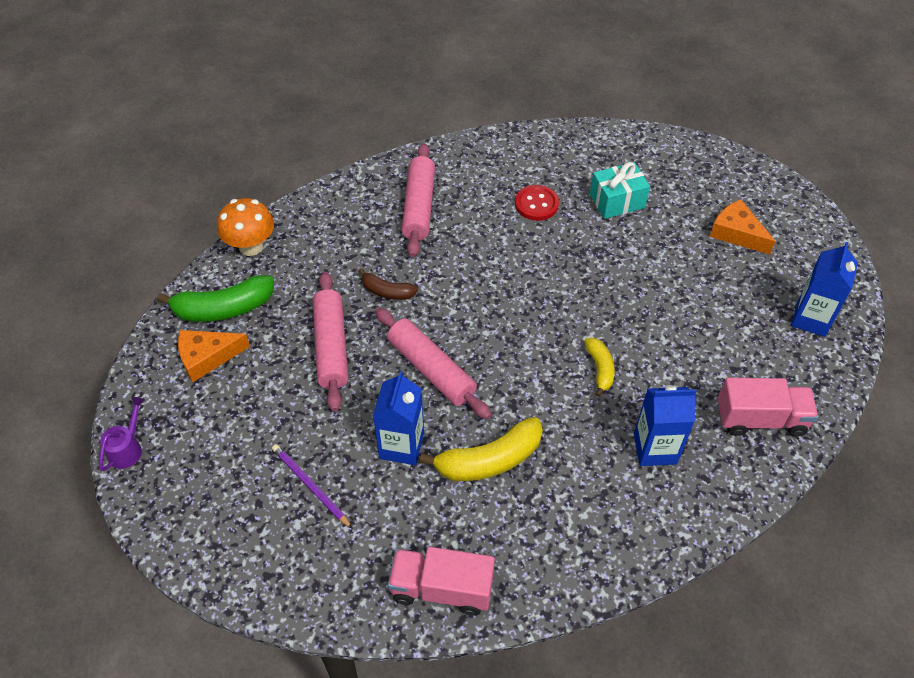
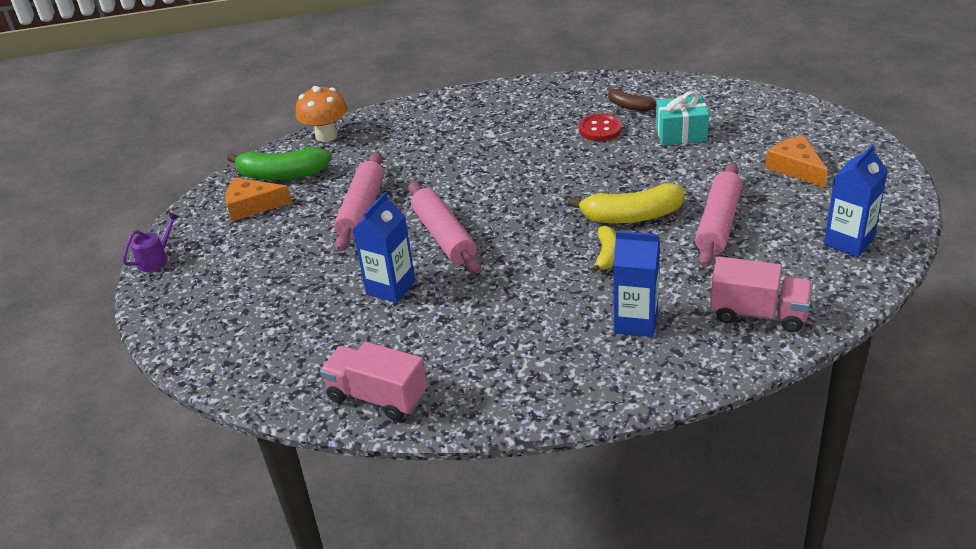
camera: 20 degrees right, 15 degrees down
(310, 486) = (295, 305): purple pencil -> none
(387, 291) = (430, 177): brown banana -> brown banana (629, 106)
(419, 206) = (488, 121): pink rolling pin -> pink rolling pin (718, 224)
(489, 460) = (467, 309): yellow banana -> yellow banana (631, 216)

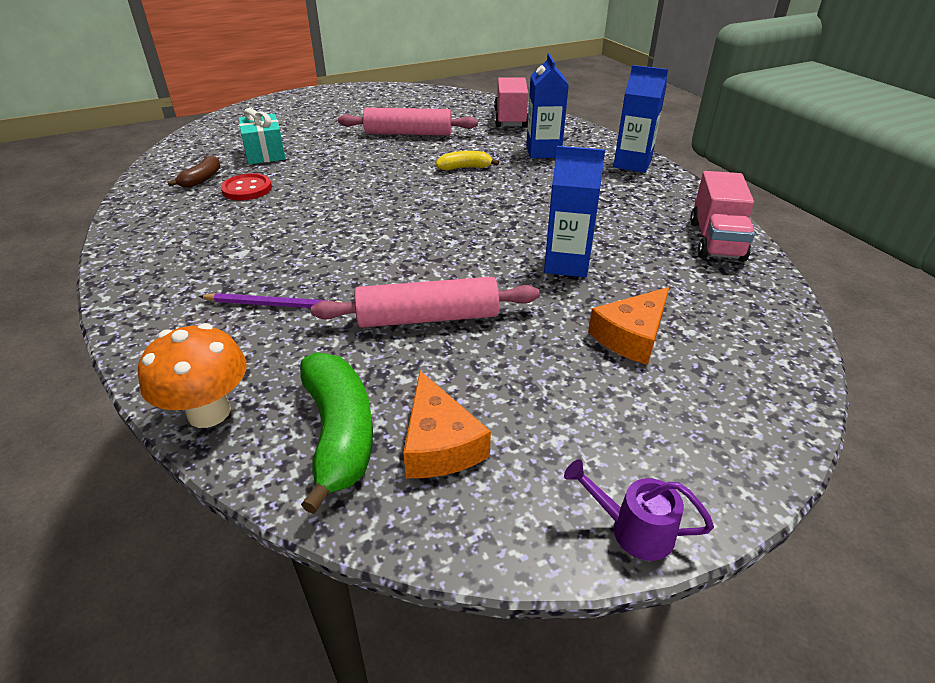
camera: 110 degrees left, 0 degrees up
(413, 150) = (274, 305): none -> purple pencil
(444, 236) = (465, 248): pink rolling pin -> none
(631, 216) = (405, 163): yellow banana -> none
(795, 168) = (327, 114): orange cheese -> orange cheese (631, 336)
(848, 242) = (420, 99): blue carton -> blue carton (632, 164)

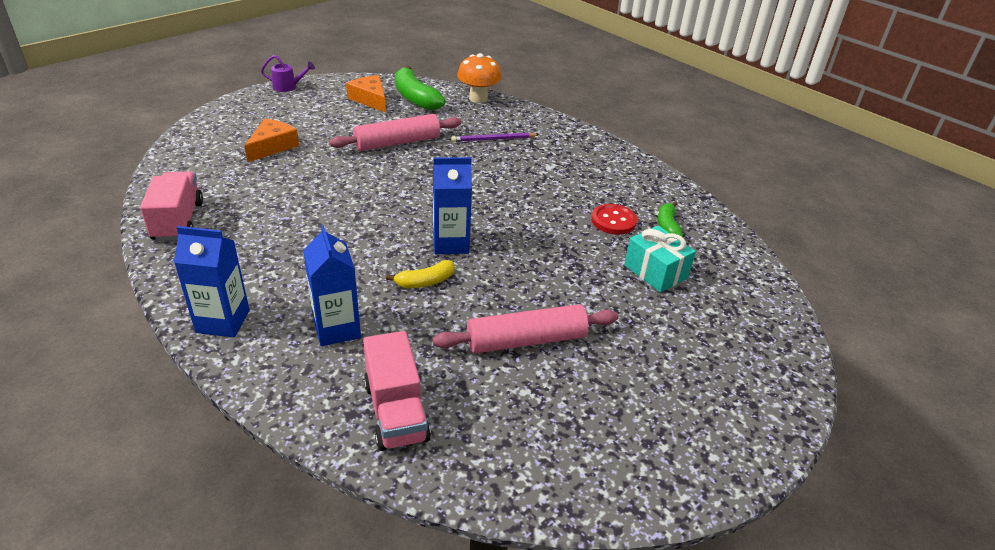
camera: 160 degrees right, 0 degrees up
(202, 179) = (667, 226): brown banana -> green banana
(566, 264) = (310, 185): blue carton -> blue carton (451, 243)

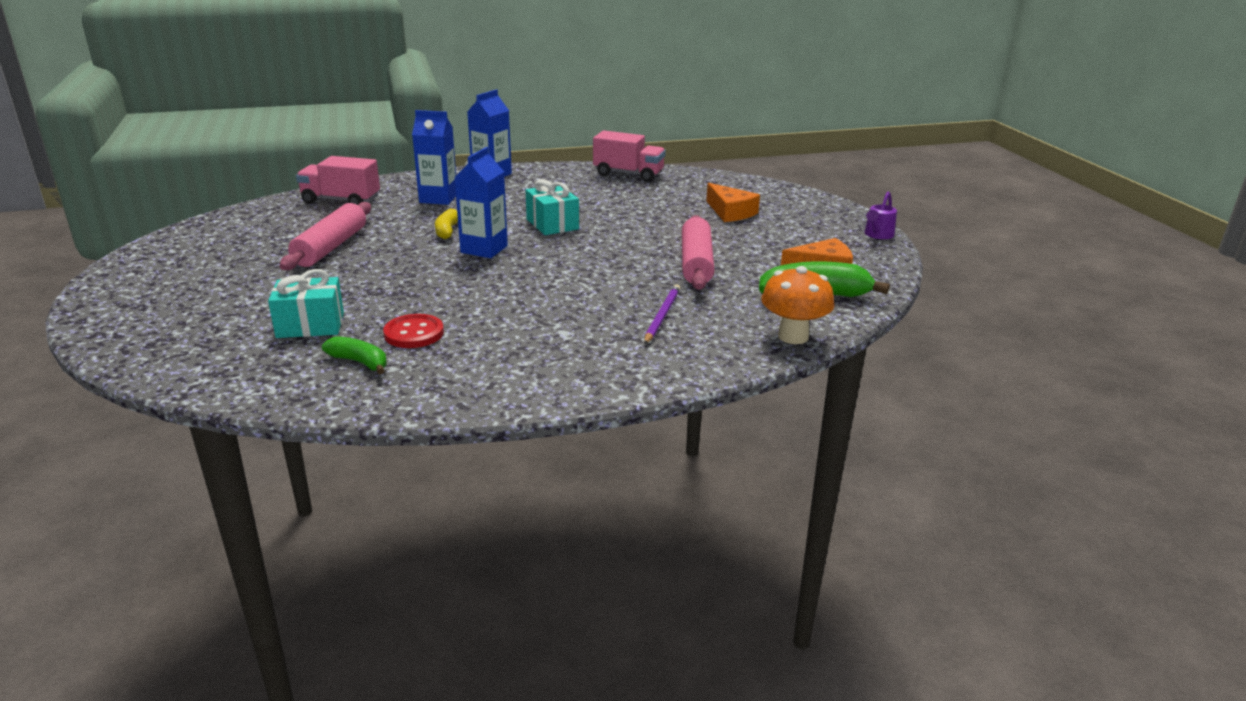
camera: 120 degrees right, 10 degrees down
(364, 226) = (552, 224): none -> turquoise gift

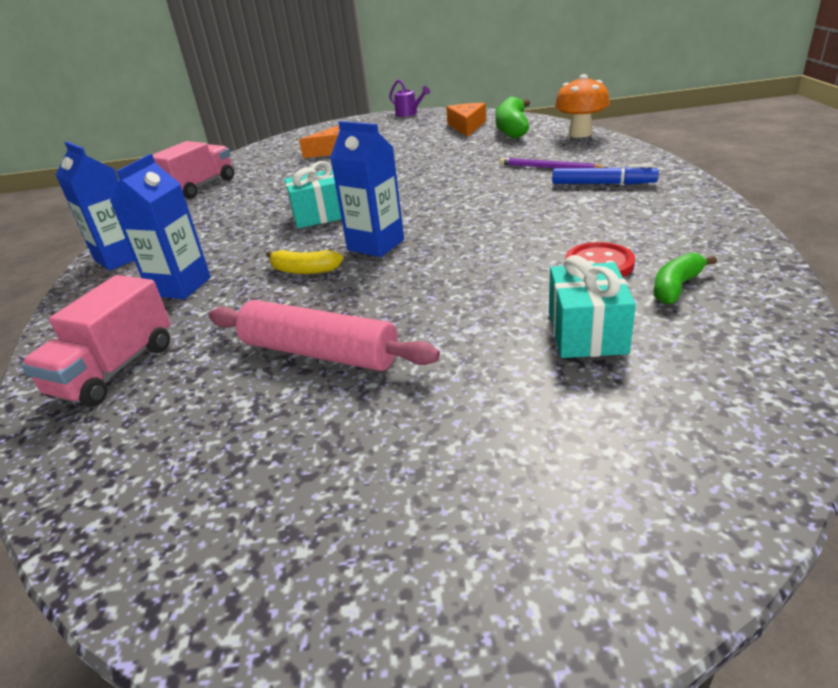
camera: 75 degrees left, 5 degrees up
(605, 343) = (603, 184): none -> blue marker
(696, 263) = (445, 159): pink rolling pin -> none

